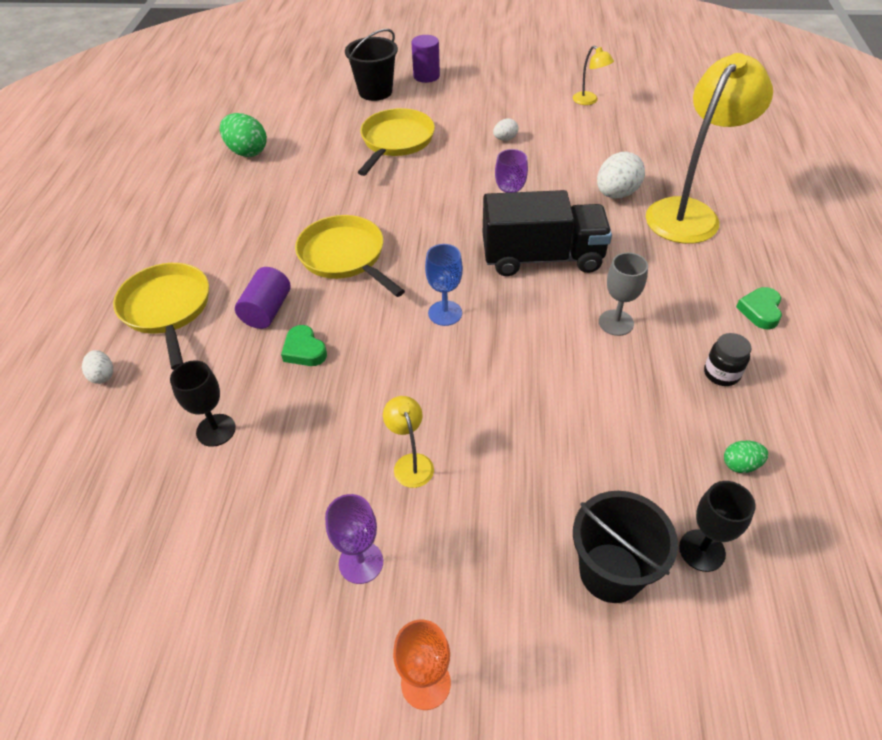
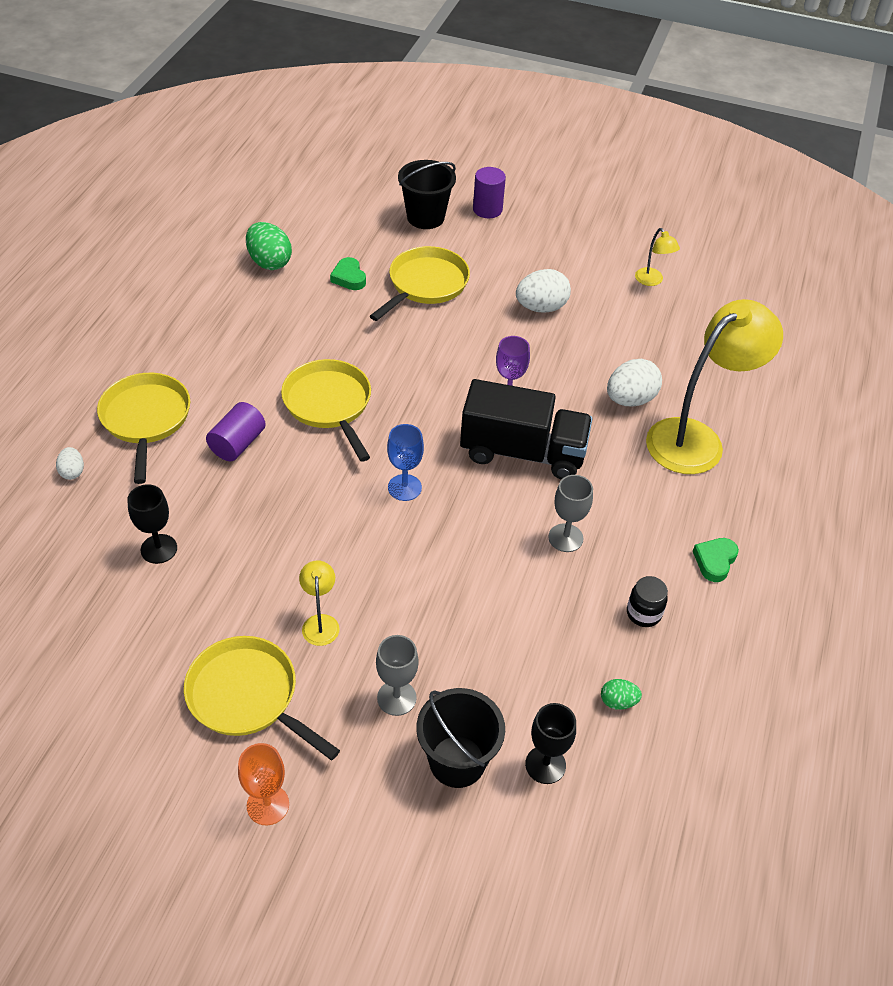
camera: 10 degrees right, 0 degrees up
(304, 350) = (260, 492): green heart -> green heart (349, 277)
(361, 562) = (248, 696): purple goblet -> yellow pan
(505, 139) = (541, 307): white egg -> white egg, size x1.88
(519, 521) = (396, 698): none -> grey goblet

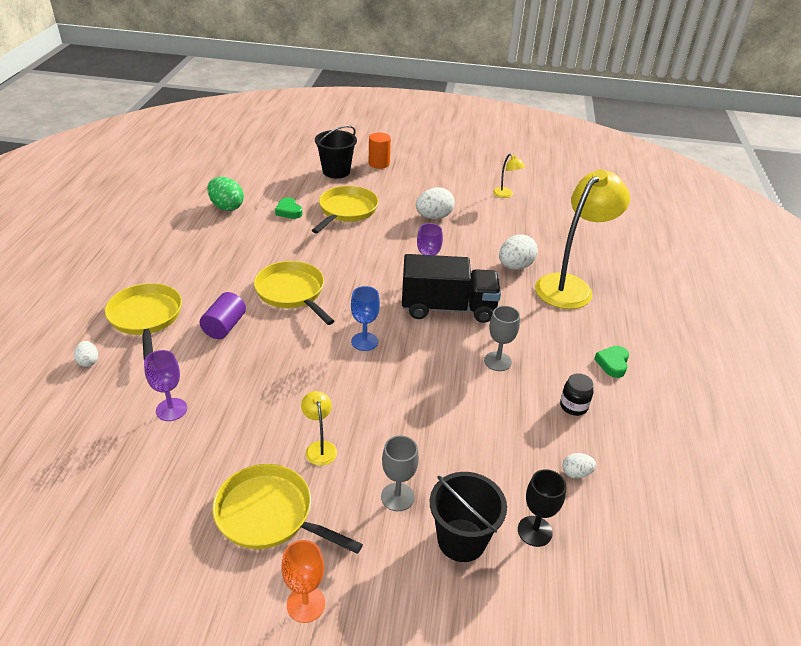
camera: 10 degrees left, 10 degrees down
(159, 549) = (171, 409): black goblet -> purple goblet
(487, 209) = (379, 163): purple cylinder -> orange cylinder
(618, 701) = (576, 473): green egg -> white egg

